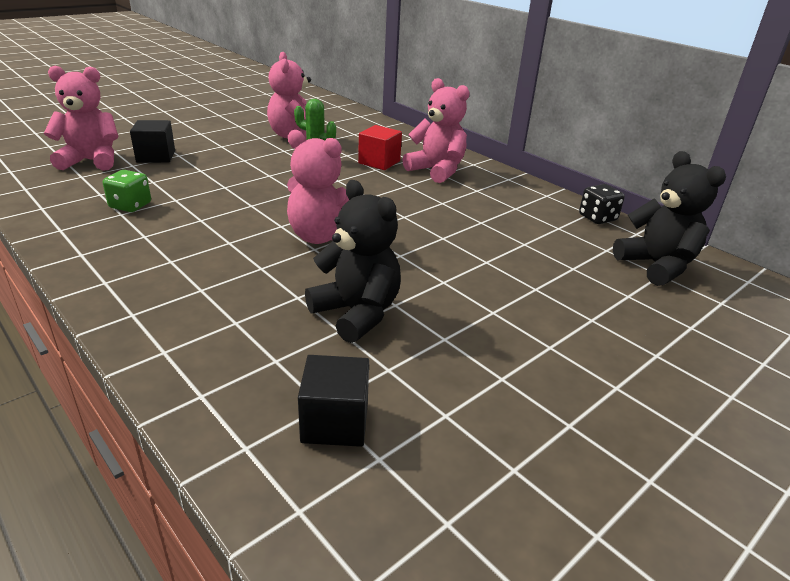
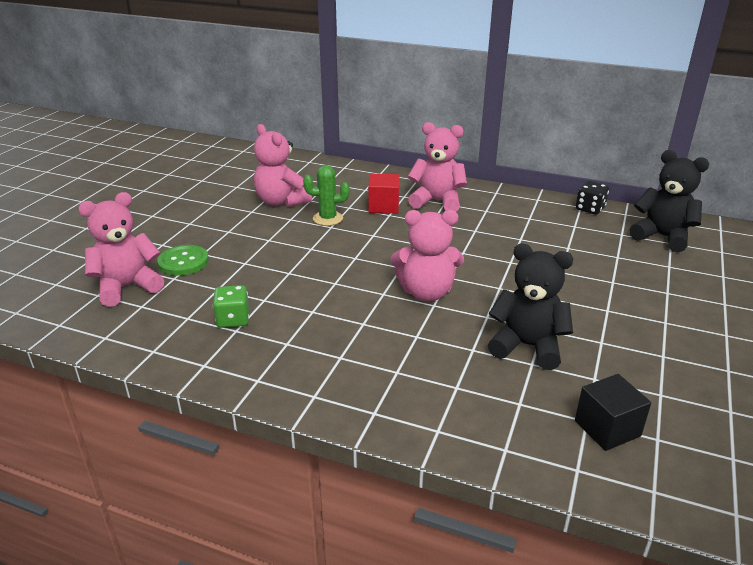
camera: 25 degrees left, 0 degrees up
(156, 156) = (183, 262): black cube -> green button

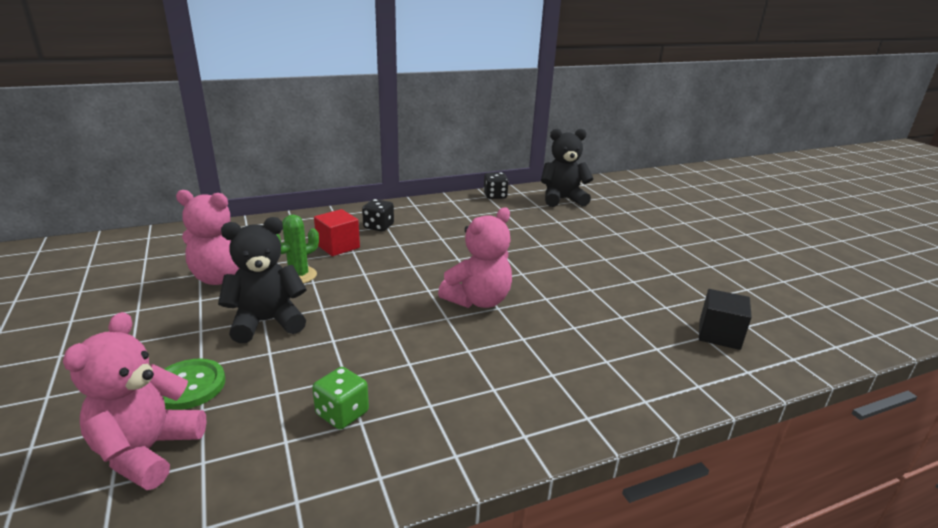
camera: 45 degrees left, 5 degrees down
(437, 201) = (378, 226): pink teddy bear -> black dice
(527, 346) = (601, 306): black teddy bear -> black teddy bear (267, 322)

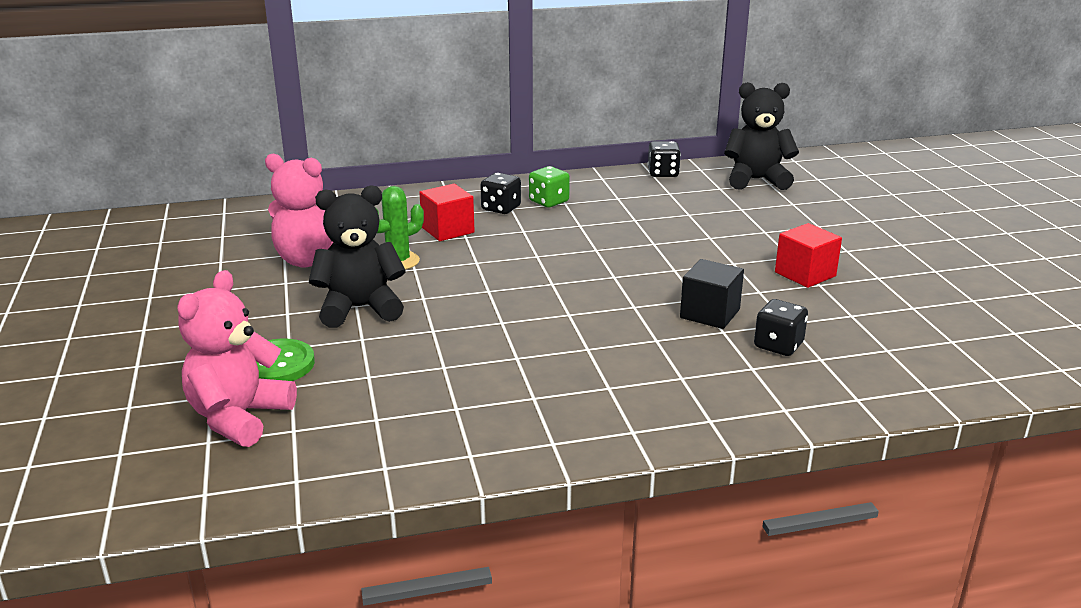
camera: 10 degrees right, 0 degrees up
(342, 413) = (437, 399): green dice -> green dice (549, 201)
(478, 300) = (611, 297): pink teddy bear -> none
(620, 273) = (805, 274): none -> red cube
(620, 338) = (778, 345): none -> black dice
(719, 334) = (909, 349): black cube -> black cube (710, 314)

